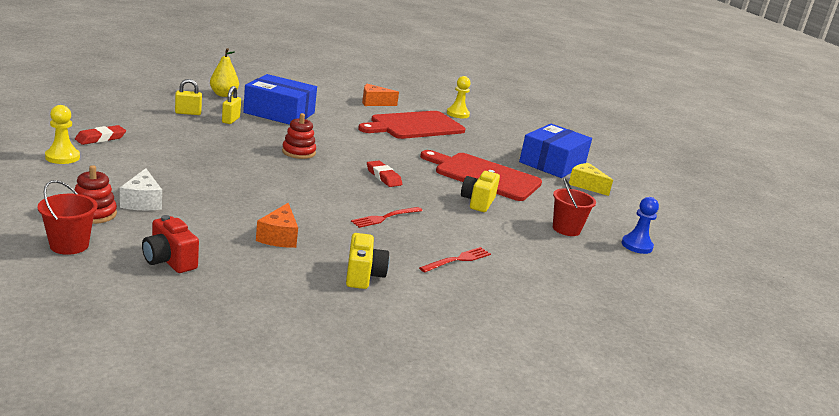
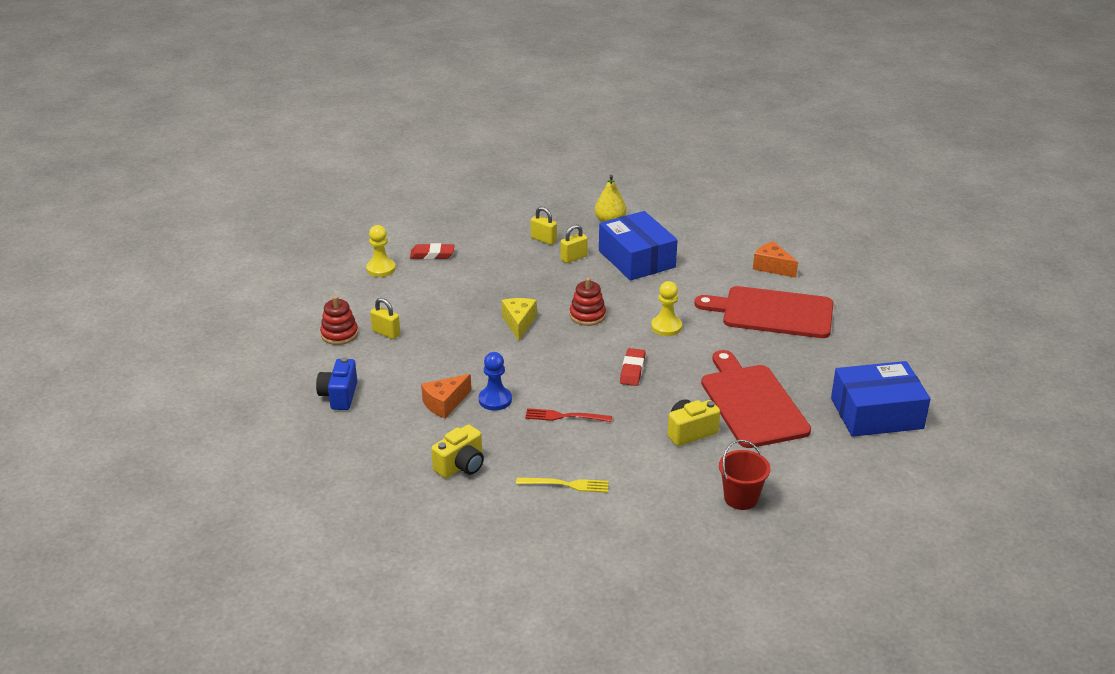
camera: 50 degrees right, 10 degrees up
(69, 245) = (293, 358): red bucket -> none
(142, 202) = (386, 333): white cheese -> yellow padlock
(169, 261) = (339, 396): red camera -> blue camera
(457, 114) = (862, 308): yellow pawn -> yellow pawn (666, 327)
(458, 260) = (566, 485): red fork -> yellow fork
(586, 185) = (869, 456): yellow cheese -> yellow cheese (519, 323)
(636, 246) = (795, 549): blue pawn -> blue pawn (495, 400)

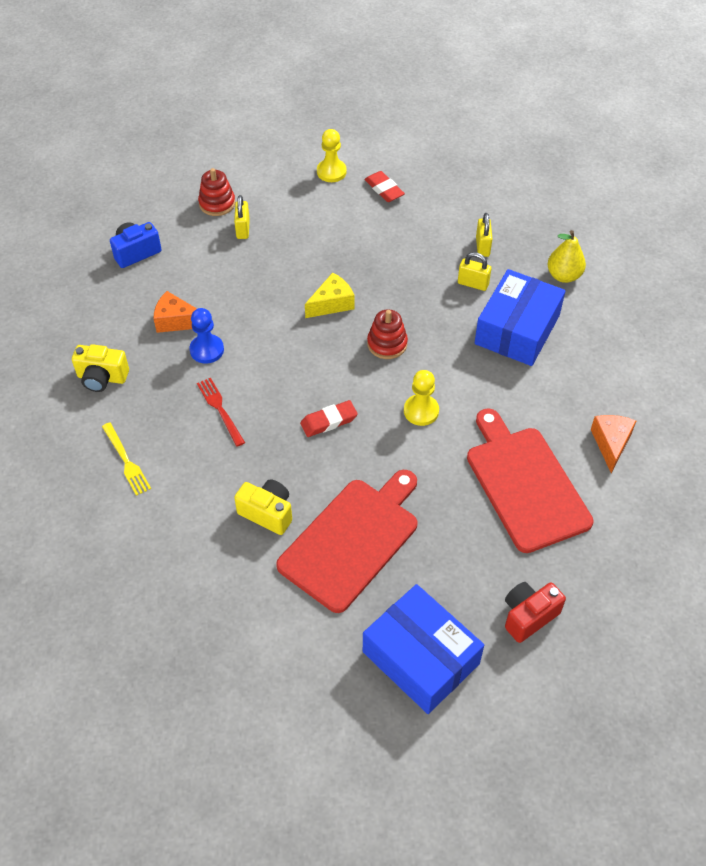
camera: 55 degrees right, 20 degrees up
(741, 498) = (197, 601): red bucket -> none
(879, 356) = (528, 616): none -> red camera

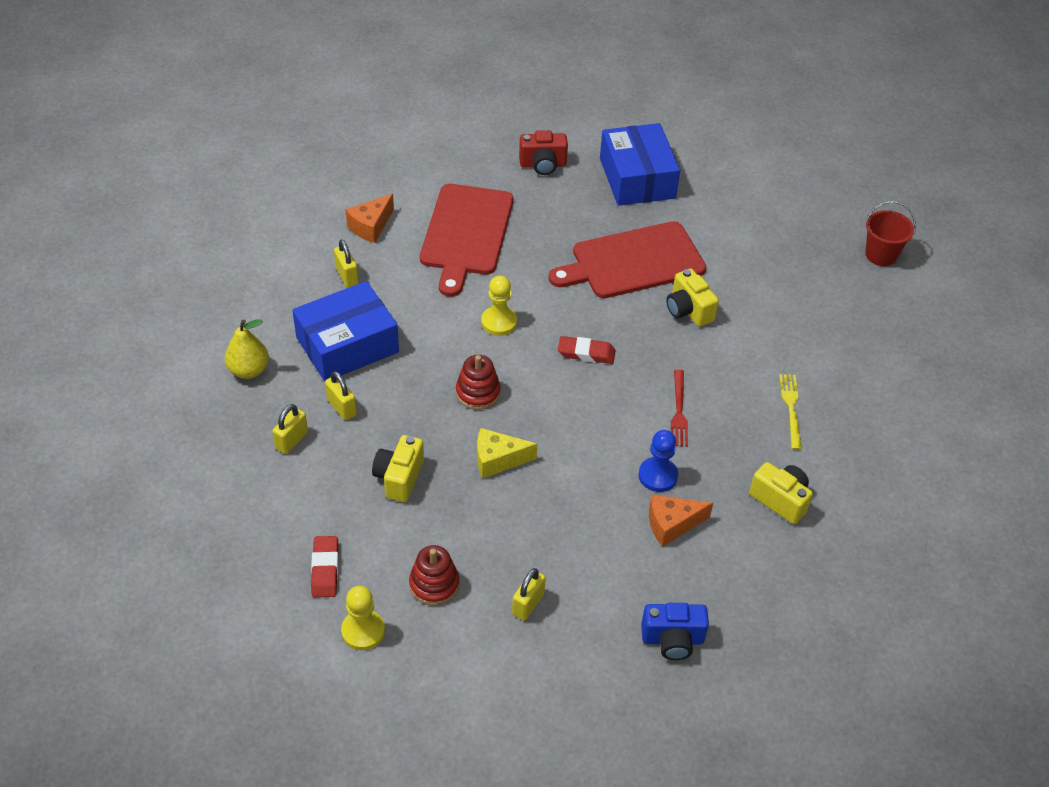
camera: 150 degrees left, 5 degrees down
(102, 700) = (881, 255): none -> red bucket
(176, 321) = (672, 524): orange cheese -> orange cheese turned 120 degrees clockwise
(217, 203) = (534, 660): red stacking toy -> red stacking toy (434, 584)
(389, 259) = (399, 478): none -> yellow camera
(578, 385) = (347, 276): none -> yellow padlock

